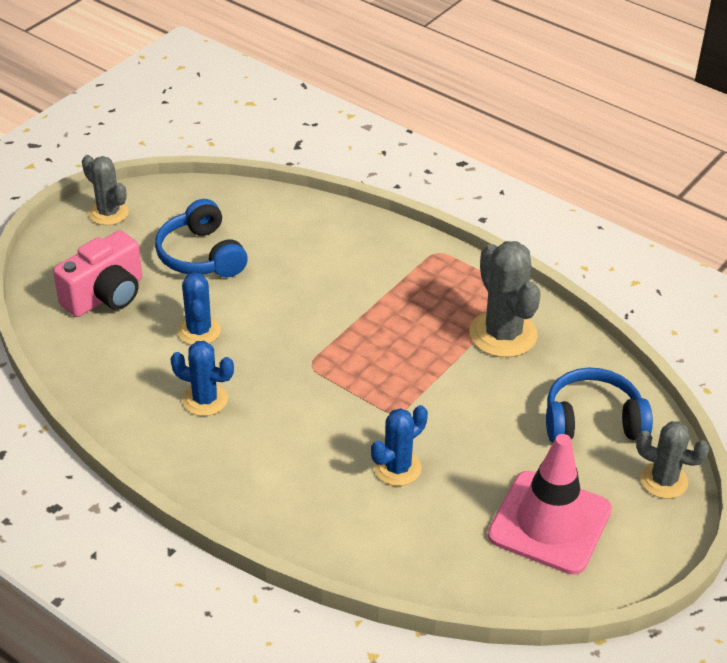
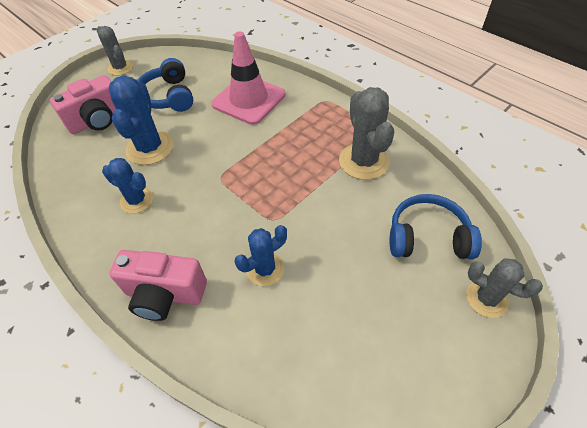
camera: 10 degrees right, 10 degrees up
(199, 331) = (150, 148): blue cactus -> blue cactus, size x1.57
(279, 503) = (165, 294): none -> pink camera
(549, 523) = (384, 334): pink traffic cone -> pink traffic cone (249, 100)

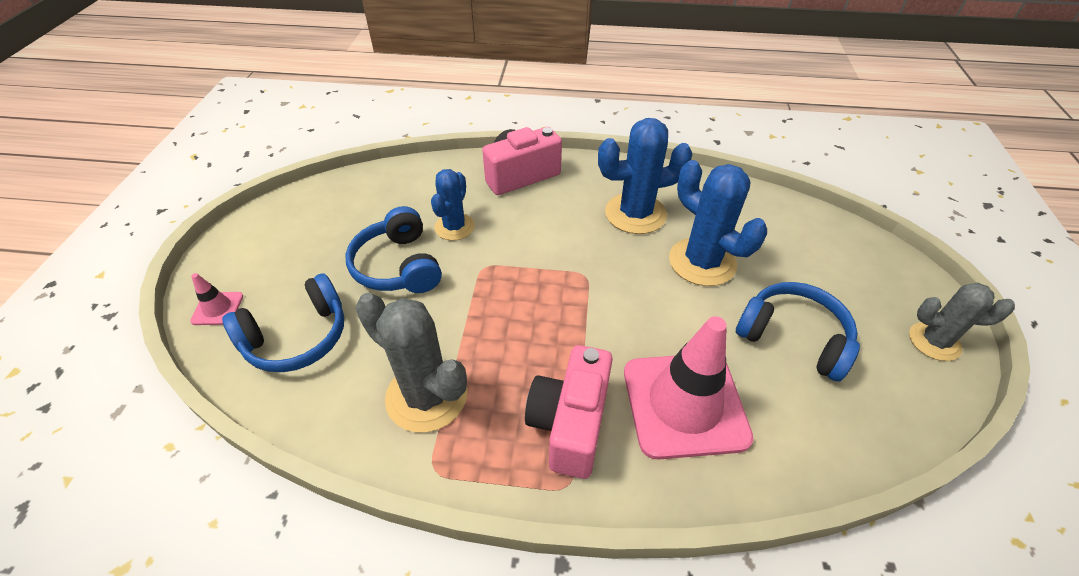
camera: 140 degrees right, 5 degrees down
(98, 120) = (808, 257): pink camera -> pink camera (570, 424)
(137, 200) = (635, 214): blue cactus -> blue cactus, size x1.57
(331, 257) = (398, 266): none -> blue headphones
(486, 298) = (217, 308): grey cactus -> pink traffic cone

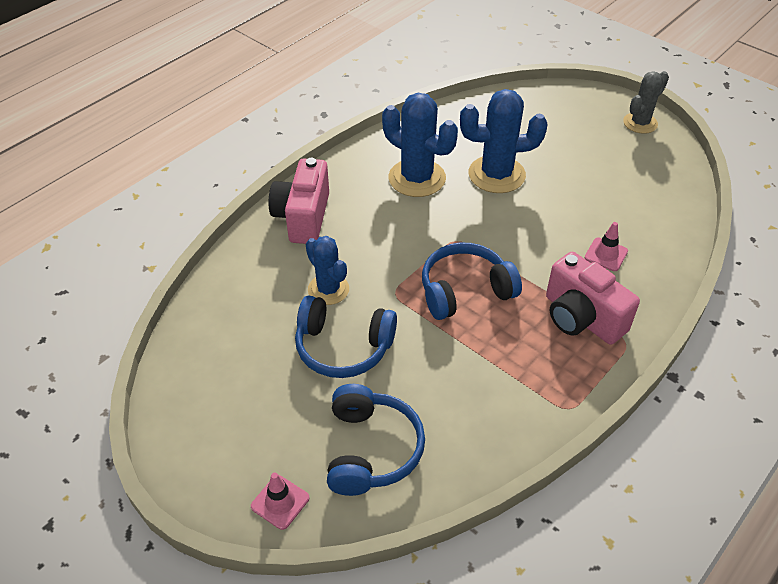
camera: 55 degrees left, 0 degrees up
(426, 396) = (501, 386): grey cactus -> none
(635, 214) = (417, 178): blue cactus -> blue cactus turned 75 degrees counterclockwise
(684, 404) = (606, 254): pink traffic cone -> pink traffic cone, size x0.43
(793, 337) = (593, 175): blue headphones -> blue headphones (465, 290)

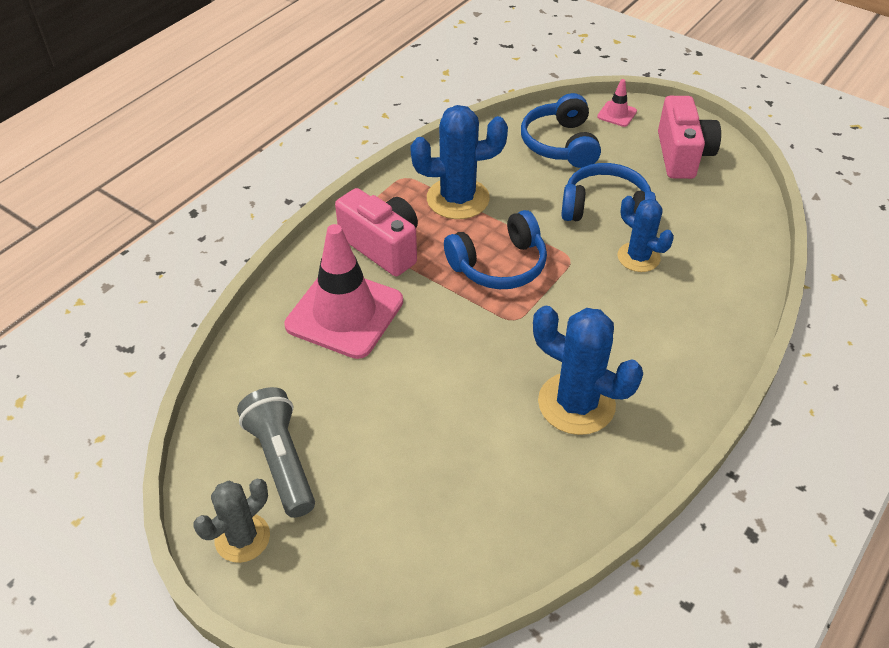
camera: 175 degrees right, 0 degrees up
(303, 217) = (700, 336): pink camera -> pink camera (682, 155)
(496, 175) = (470, 417): blue cactus -> blue cactus (458, 199)
(606, 254) = (344, 313): pink traffic cone -> pink traffic cone, size x2.34
(628, 158) = (281, 460): none -> grey flashlight

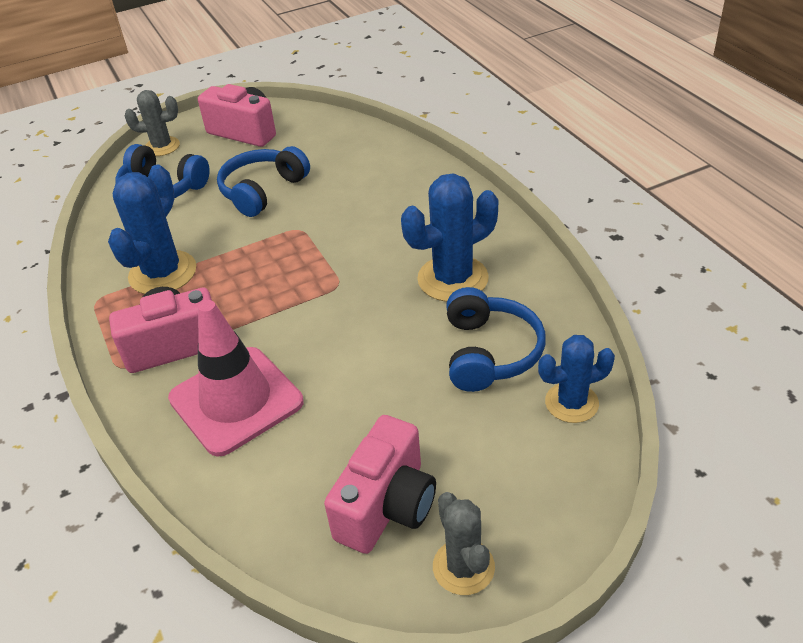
camera: 60 degrees left, 5 degrees down
(281, 460) = (387, 506): grey flashlight -> pink camera
(499, 265) = (268, 273): blue headphones -> blue headphones (489, 352)
(617, 114) = (162, 146): pink traffic cone -> grey cactus
(638, 257) = (330, 192): blue cactus -> blue cactus (571, 403)

